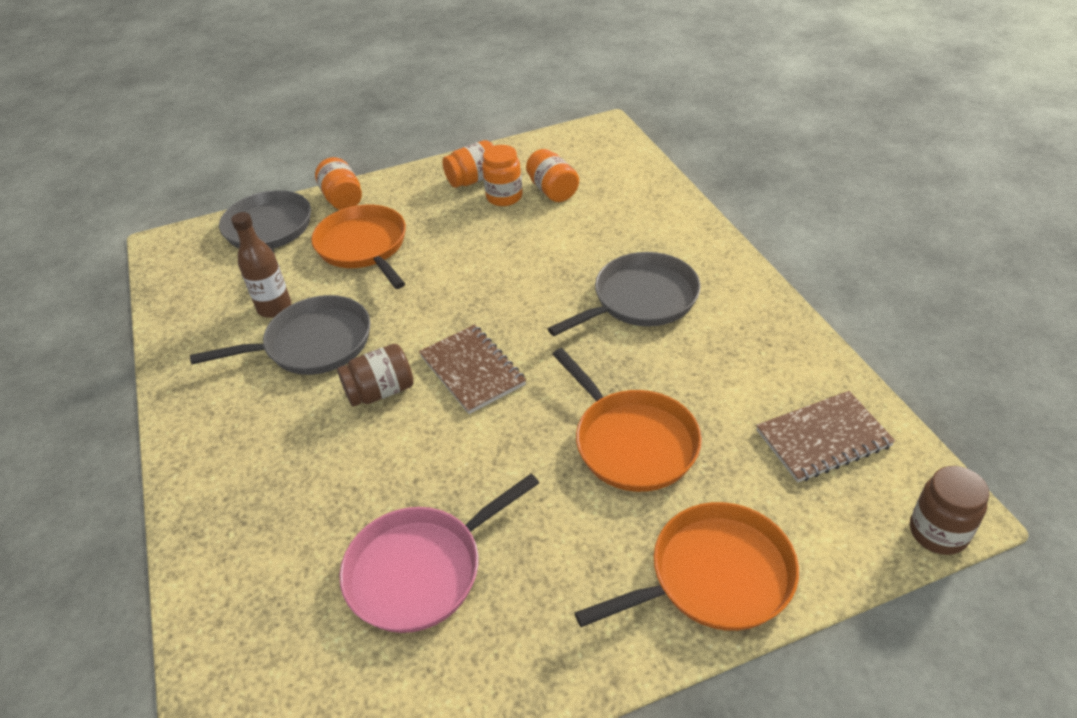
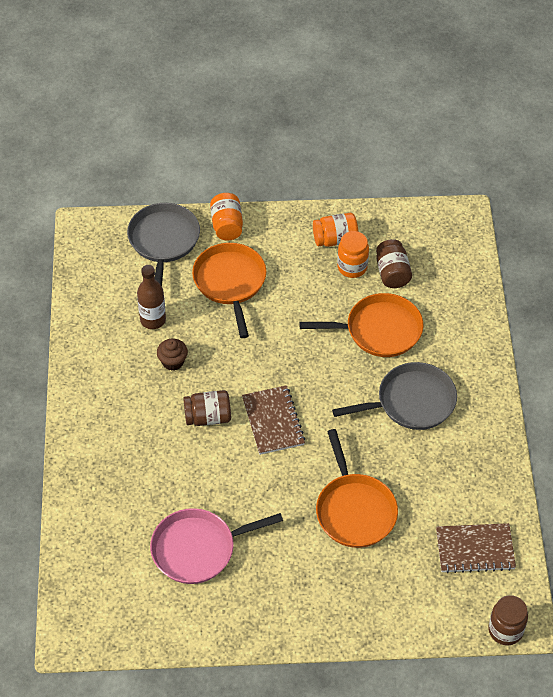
camera: 15 degrees right, 10 degrees up
(313, 344) = (173, 362): grey pan -> brown cupcake
(553, 190) = (392, 273): orange jar -> brown jar
(714, 576) = (362, 610): orange pan -> orange pan (379, 330)

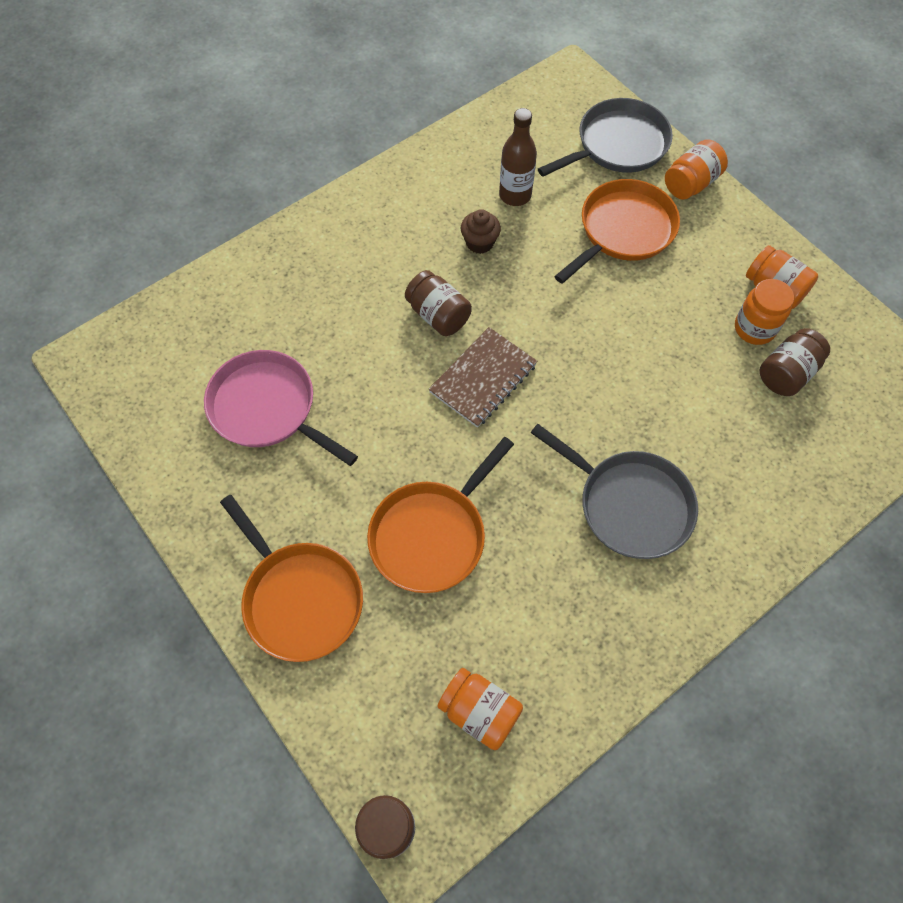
camera: 55 degrees right, 10 degrees up
(379, 330) = (696, 408): orange pan -> orange pan (300, 598)
(475, 549) = (479, 712): brown notebook -> orange jar

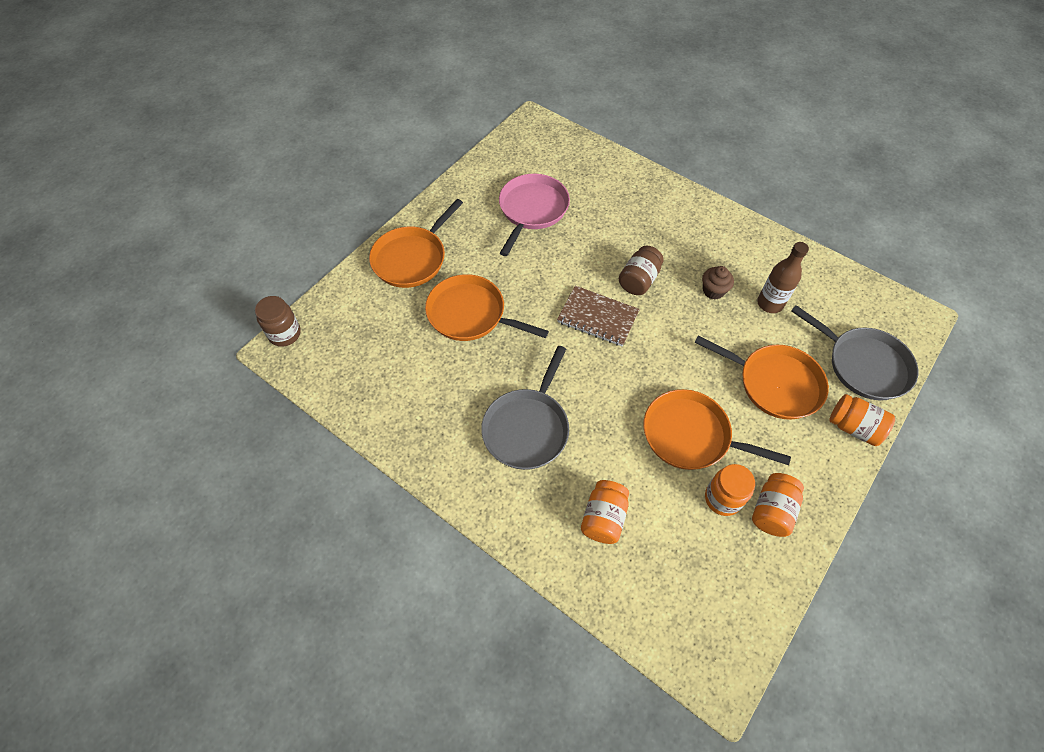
camera: 75 degrees right, 5 degrees down
(479, 712) = (359, 365): orange jar -> orange jar (603, 518)
(673, 333) = (690, 435): none -> orange pan
(786, 373) = (688, 530): brown jar -> none

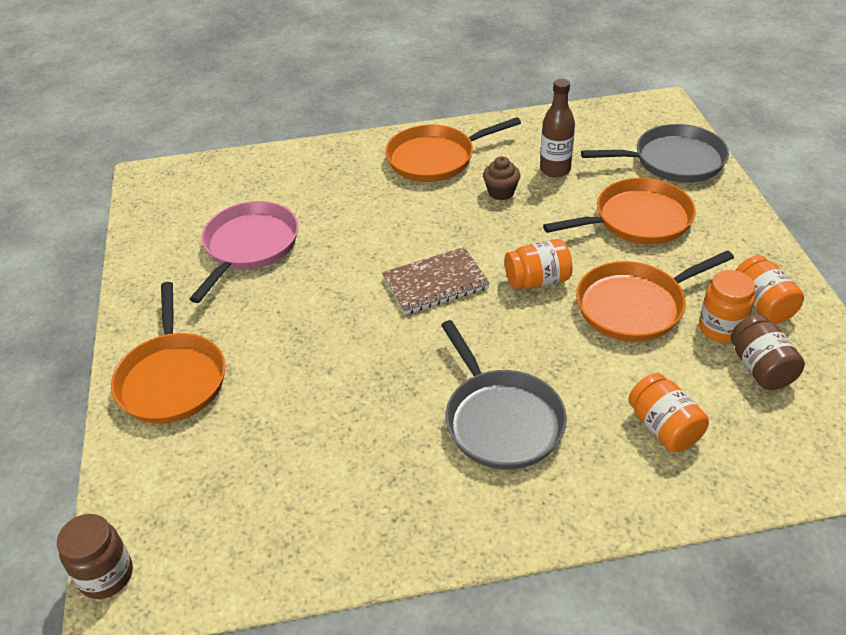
camera: 45 degrees left, 15 degrees down
(470, 314) = (309, 376): orange pan -> orange pan (435, 158)
(532, 210) = (249, 246): pink pan -> pink pan turned 45 degrees clockwise
(638, 280) = (430, 229): brown jar -> brown jar (760, 368)
(853, 427) = (727, 205): orange jar -> orange jar (537, 280)

